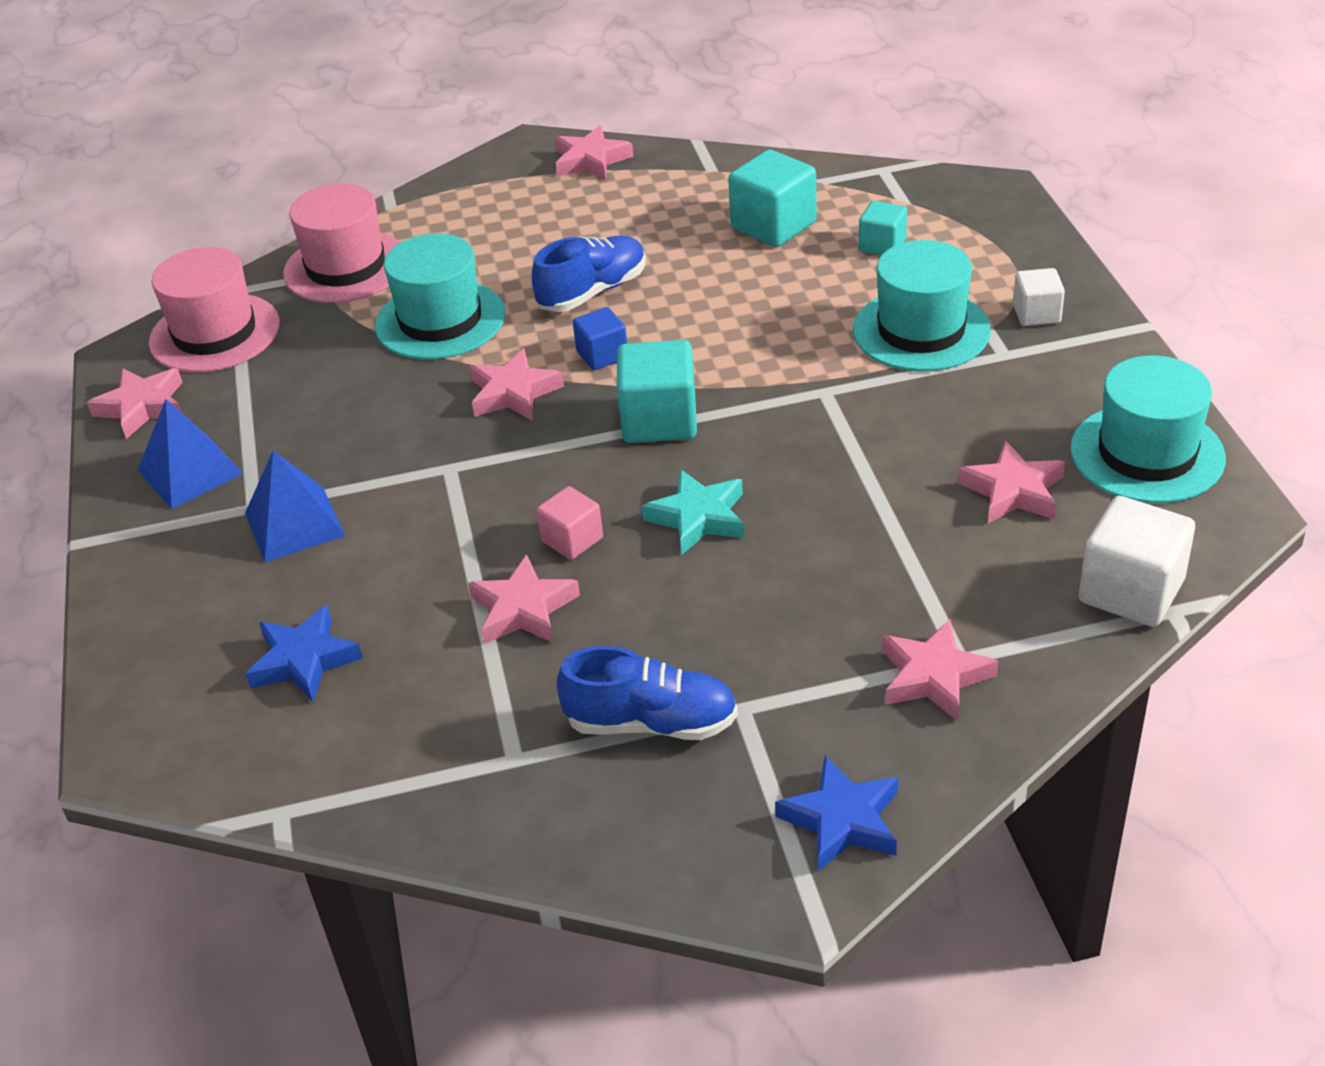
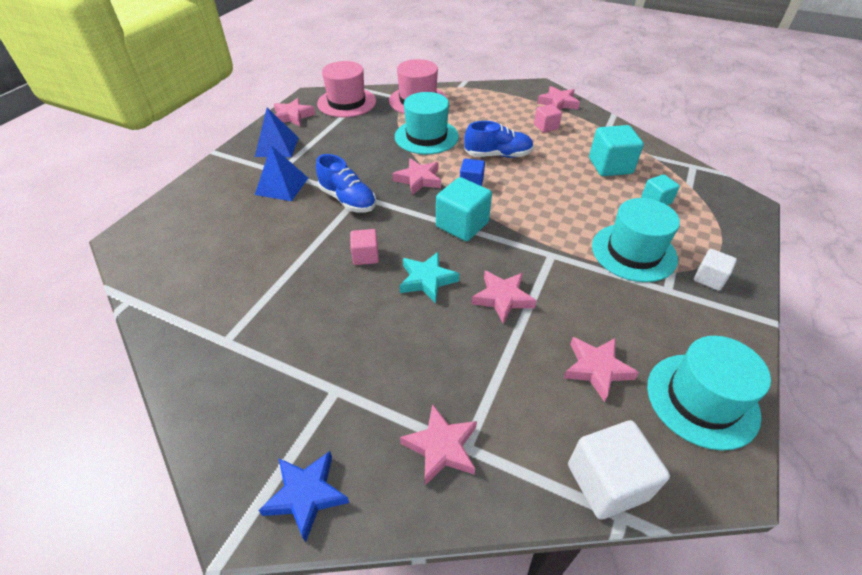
camera: 35 degrees right, 5 degrees up
(304, 660) = (216, 242): blue star -> none
(523, 609) = (311, 274): pink star -> pink star (502, 298)
(615, 210) = (546, 127): none -> pink cube
(651, 723) = (292, 367): blue shoe -> blue shoe (347, 200)

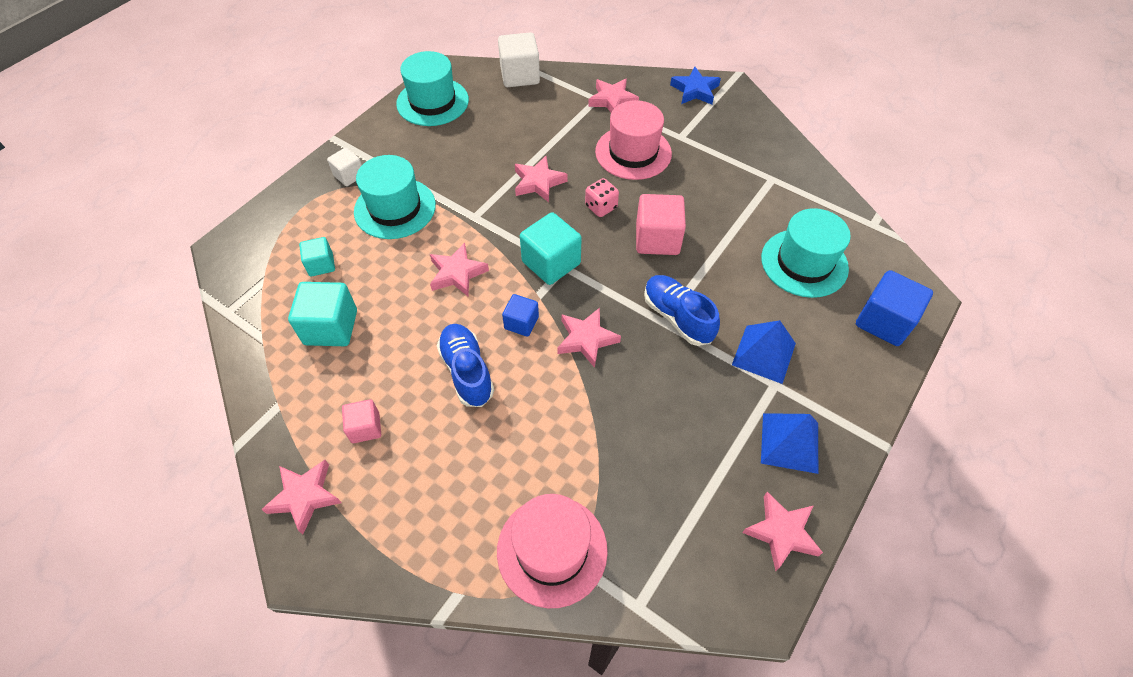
camera: 170 degrees left, 10 degrees up
(172, 216) = (883, 321): none -> blue cube
(346, 102) = (686, 566): pink hat -> pink hat (633, 152)
(365, 256) = (657, 239): pink cube -> pink cube, size x1.69
(426, 136) = (558, 432): turquoise hat -> turquoise hat (804, 263)
(427, 280) = (601, 207): turquoise star -> pink dice
(498, 155) = (467, 371): blue shoe -> blue shoe turned 60 degrees clockwise
(596, 369) = (491, 126): pink star -> pink star (457, 273)

